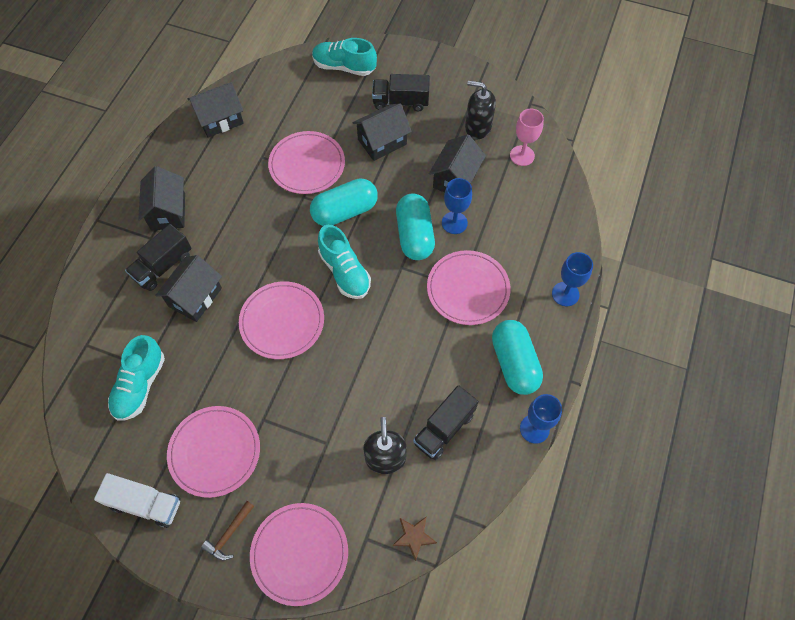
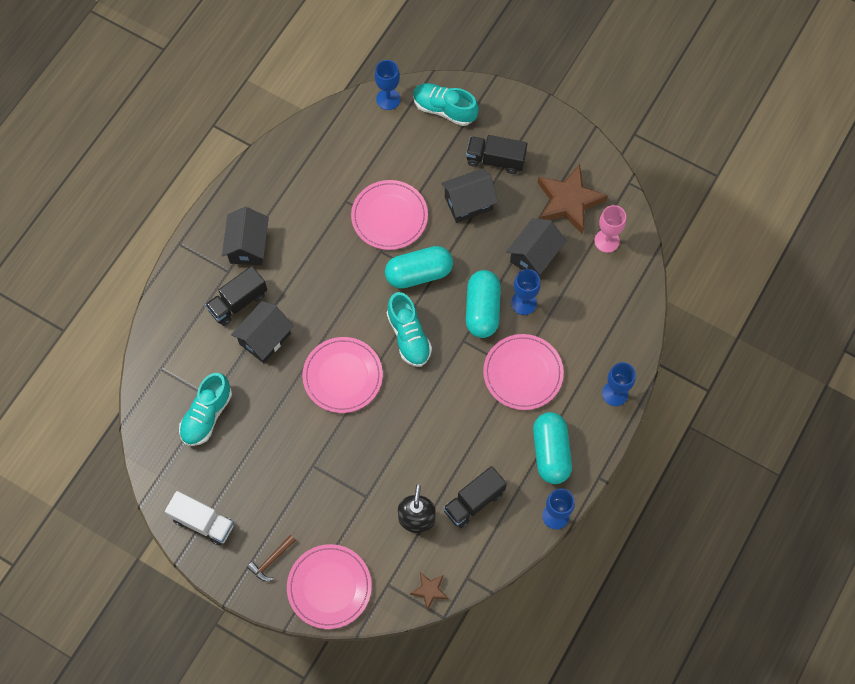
camera: 10 degrees right, 5 degrees up
(214, 452) = (267, 487): pink plate -> none
(220, 120) = (309, 152): black house -> none
(289, 65) = (388, 99): none -> blue goblet
(477, 127) = (568, 202): black soap dispenser -> brown star

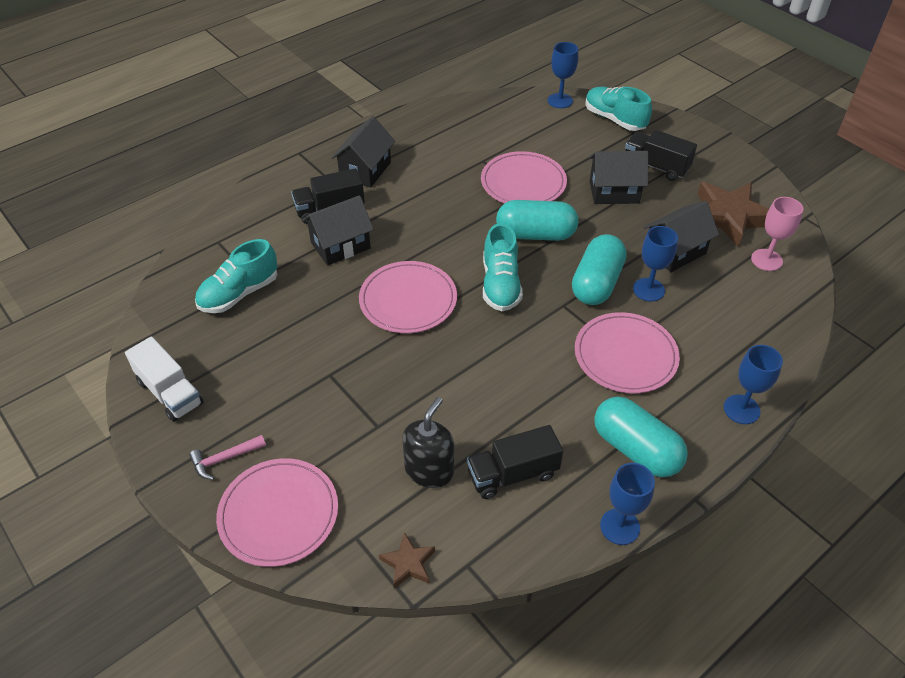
camera: 20 degrees right, 20 degrees down
(271, 560) = (225, 459): brown hammer -> pink hammer
(551, 452) = (636, 449): turquoise capsule -> turquoise capsule turned 60 degrees counterclockwise

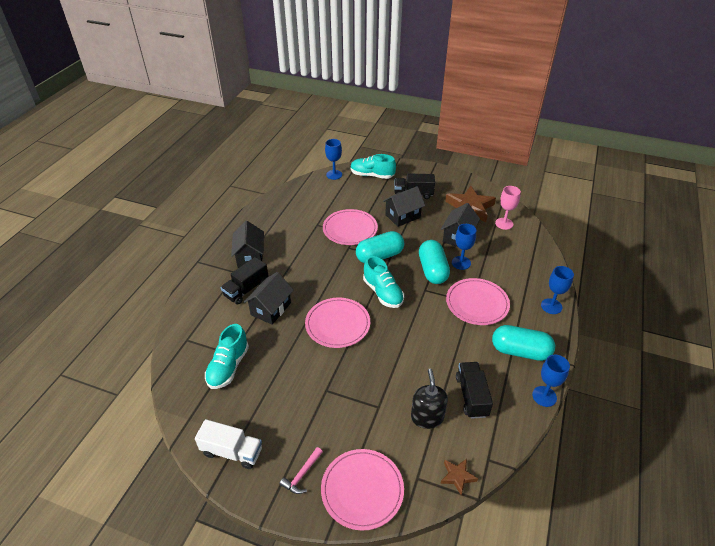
camera: 30 degrees left, 5 degrees down
(512, 474) = (471, 396): black truck -> black truck turned 135 degrees clockwise

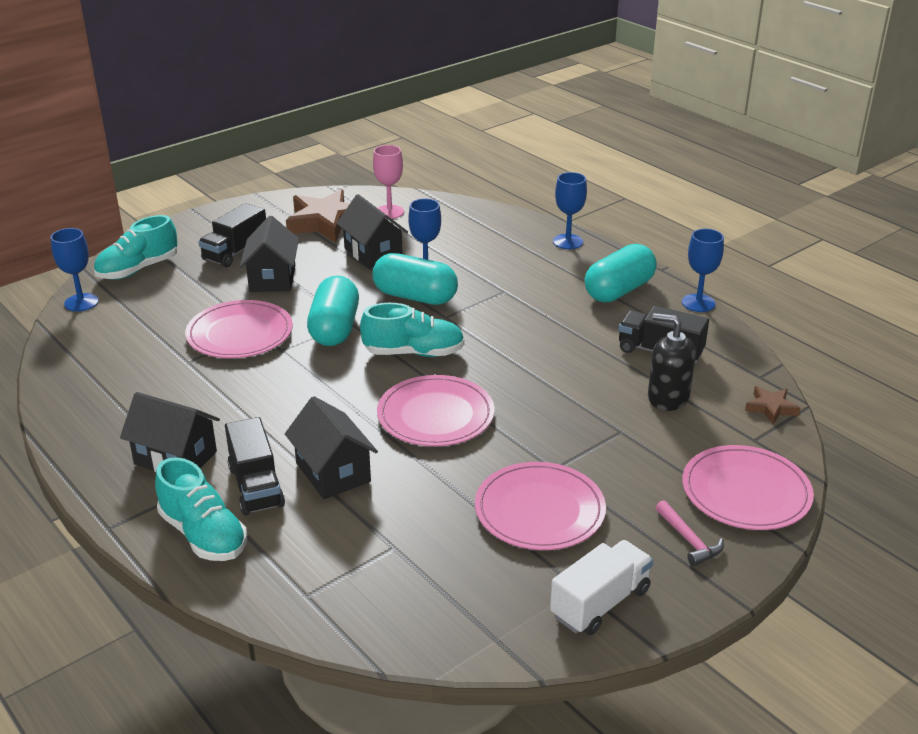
camera: 60 degrees left, 10 degrees down
(228, 367) = (419, 559): turquoise shoe -> turquoise shoe (203, 535)
(477, 303) = (512, 288): pink plate -> pink plate (539, 510)

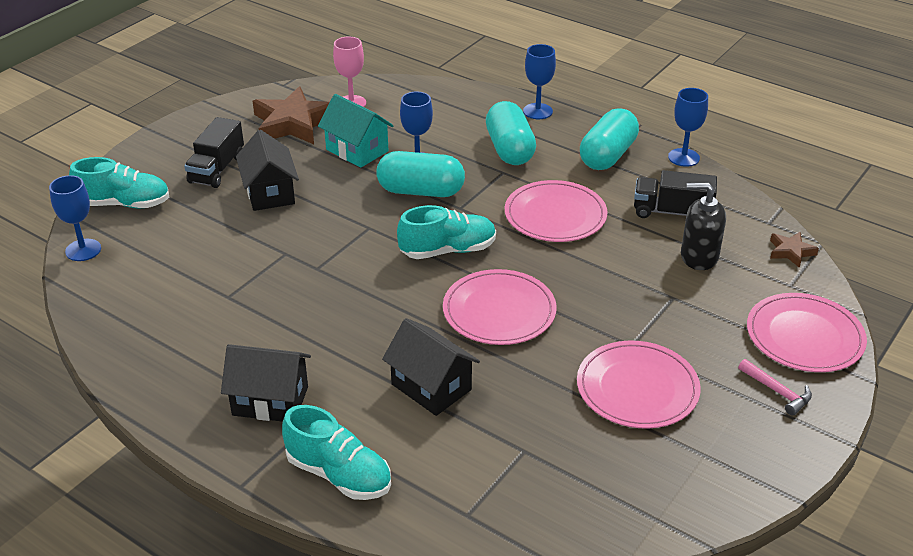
camera: 15 degrees left, 5 degrees up
(138, 269) = (124, 204): turquoise shoe -> turquoise shoe turned 120 degrees counterclockwise
(240, 333) = (267, 258): pink plate -> pink plate (555, 215)
(256, 486) = (364, 415): black truck -> none
(334, 329) = (359, 237): turquoise capsule -> turquoise capsule (509, 149)
(373, 253) = (357, 150): black house -> turquoise house
(600, 603) = (730, 466): white truck -> none

